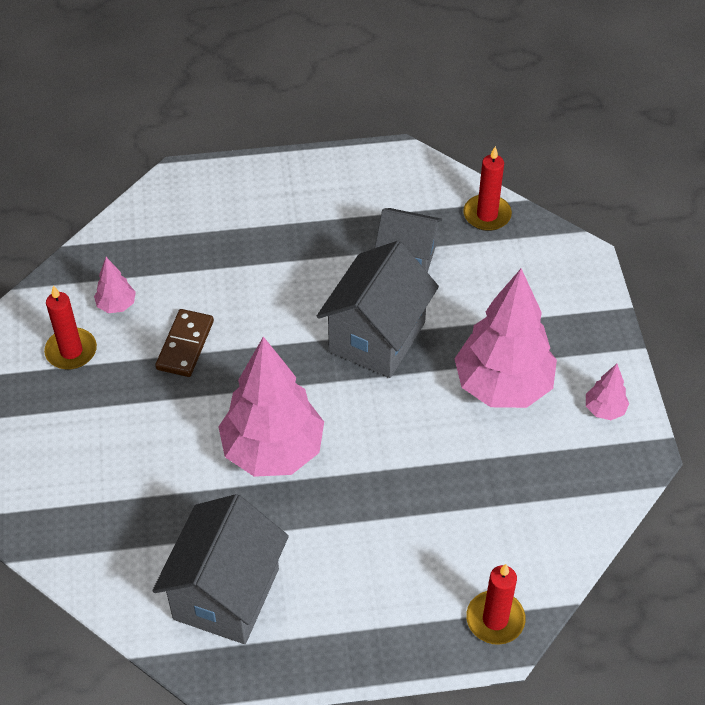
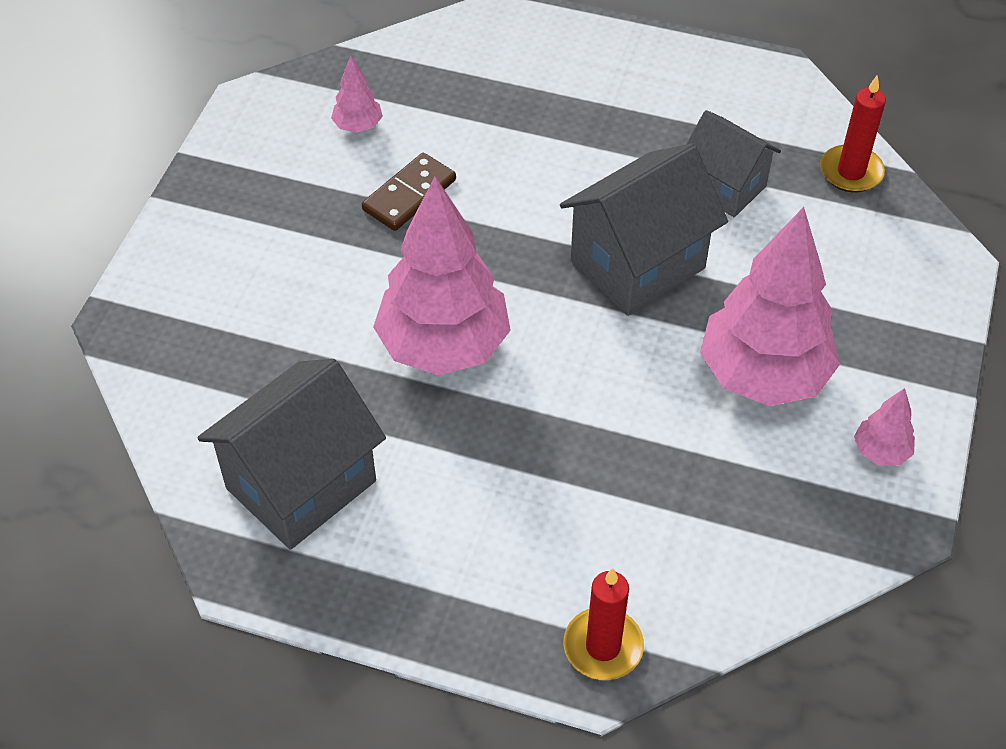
camera: 25 degrees right, 0 degrees up
(71, 351) = (281, 157): red candle -> none

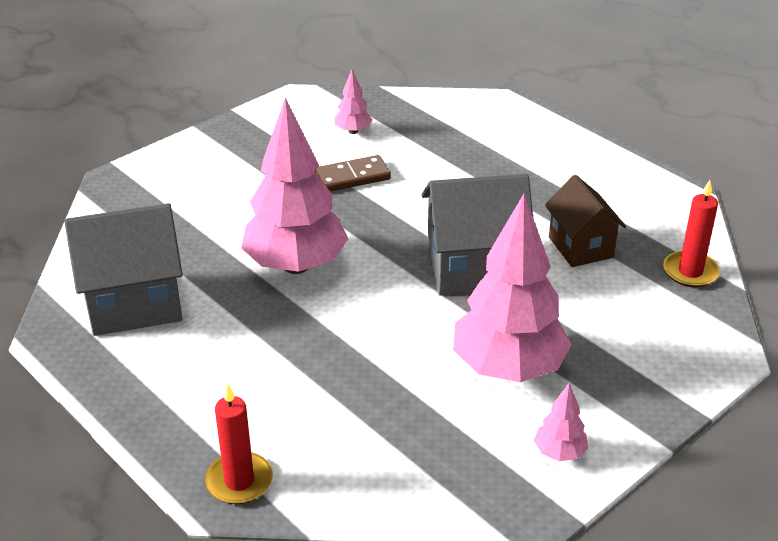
camera: 30 degrees right, 15 degrees down
(724, 187) = (580, 247): grey house -> brown house

